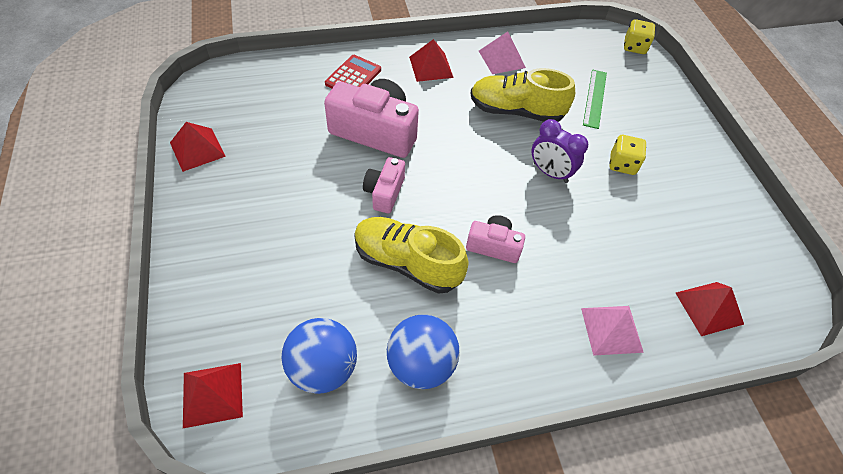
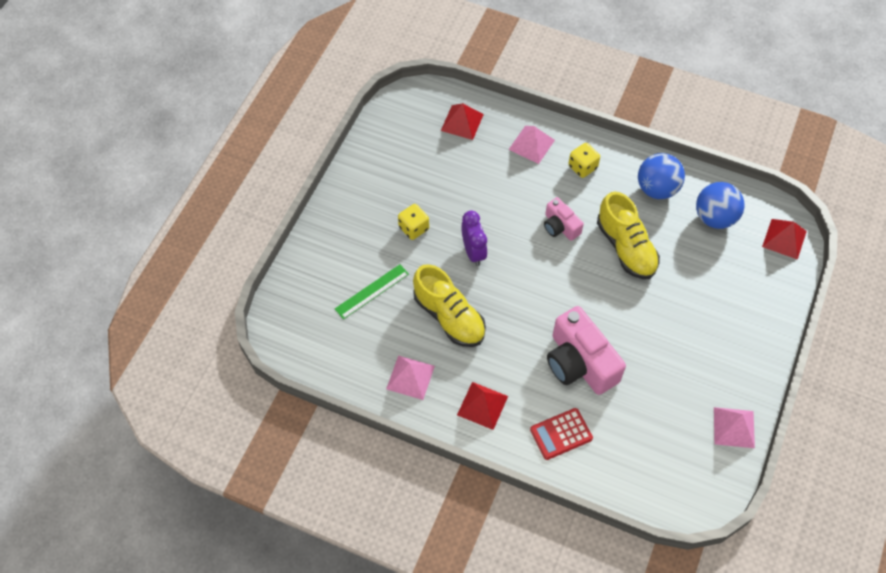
camera: 140 degrees left, 5 degrees up
(197, 149) = (734, 427): red pyramid -> pink pyramid
(384, 192) = (607, 305): pink camera -> none
(634, 47) = (276, 320): yellow dice -> yellow dice (582, 167)

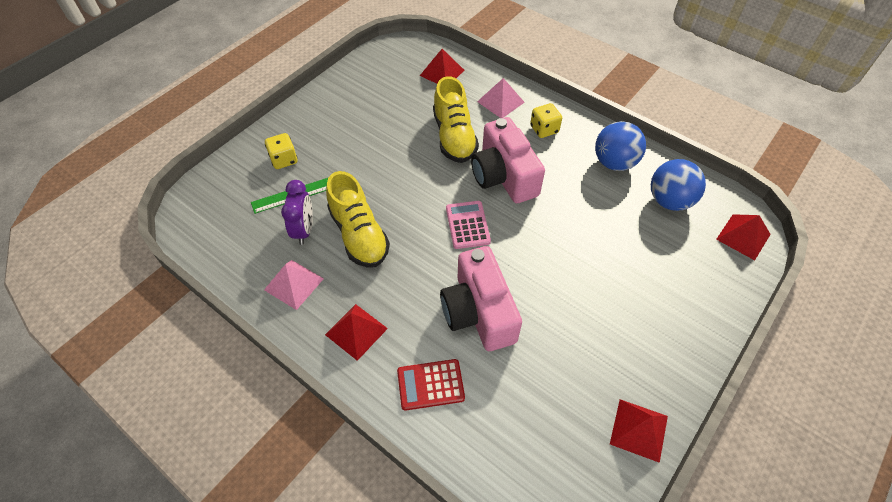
camera: 15 degrees right, 5 degrees down
(413, 228) = (359, 148): yellow dice -> yellow dice (284, 160)
(473, 252) = (408, 181): purple clock -> purple clock (304, 230)
(543, 284) = (467, 225): none -> pink calculator
(560, 226) = (504, 176): pink camera -> pink camera, size x1.84
(626, 247) = (565, 209): yellow shoe -> yellow shoe (454, 137)
(734, 427) = (639, 430): pink pyramid -> red pyramid

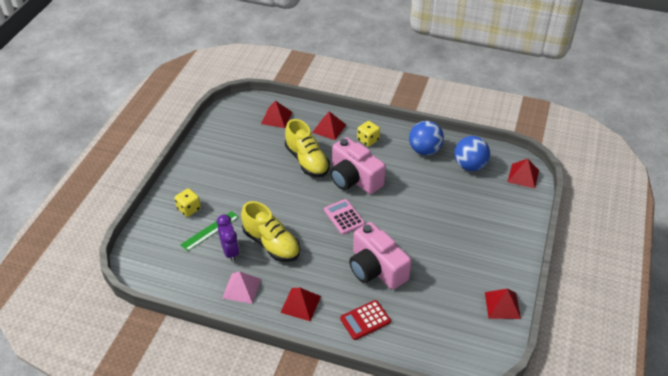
camera: 20 degrees left, 10 degrees down
(500, 102) = (329, 128): pink pyramid -> red pyramid

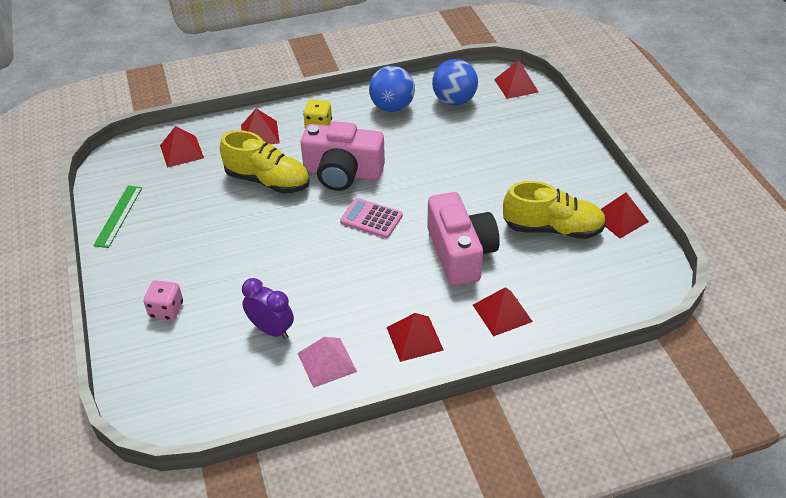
camera: 35 degrees left, 0 degrees up
(189, 209) = (166, 310): yellow dice -> pink dice
(210, 231) = (220, 320): green ruler -> green ruler (118, 216)
(271, 244) = (314, 293): yellow shoe -> yellow shoe (552, 229)
(365, 320) = (502, 313): red calculator -> red pyramid
(376, 268) = (460, 253): pink camera -> pink camera turned 120 degrees counterclockwise

